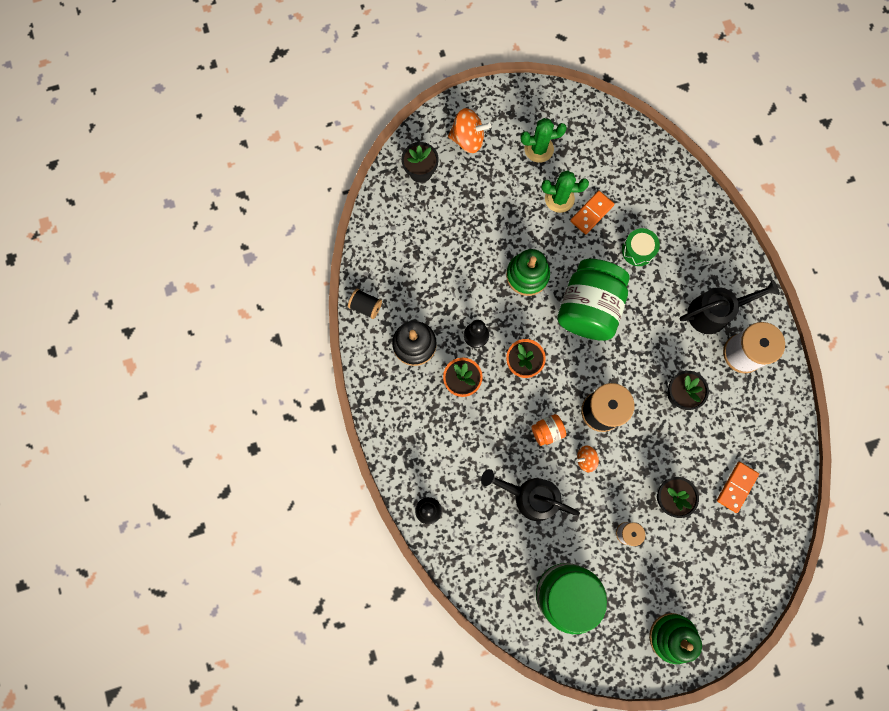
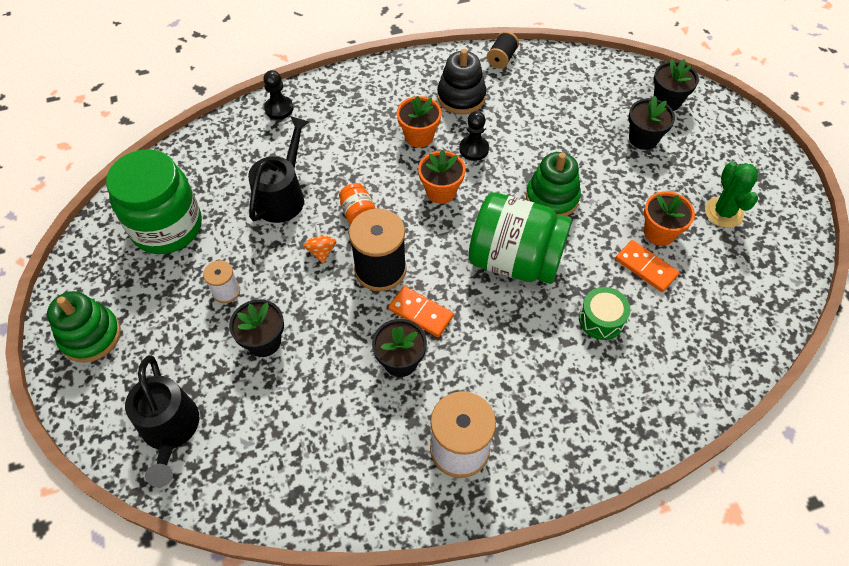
camera: 90 degrees right, 20 degrees down
(463, 197) = (643, 138): none -> black flower pot
(468, 139) = (719, 143): orange spinning top -> none
(559, 199) = (659, 232): green cactus -> orange flower pot
(714, 312) = (520, 414): black watering can -> black watering can (171, 431)
(736, 487) = (267, 427): orange domino -> orange domino (420, 313)

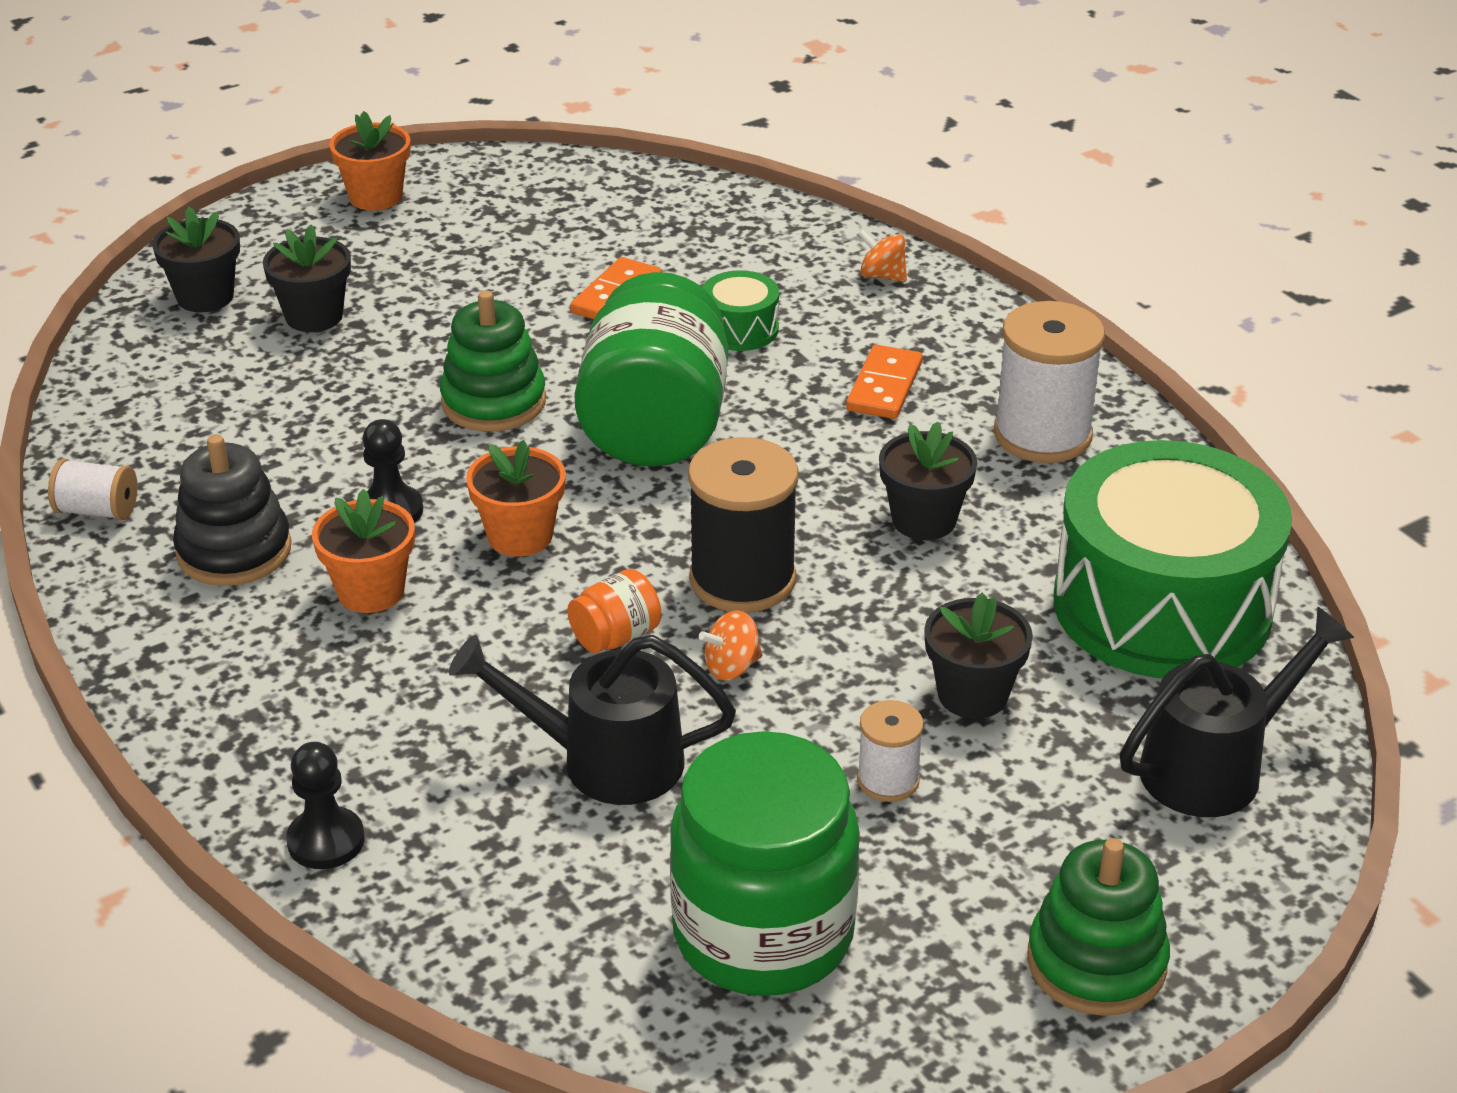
camera: 105 degrees left, 20 degrees down
(291, 454) = (1162, 606): none -> green drum
(420, 313) = (816, 514): orange domino -> orange domino (884, 387)
(501, 58) = (97, 511): black spool -> white spool
(650, 412) = (882, 276): none -> orange spinning top
(659, 232) = (537, 287): orange flower pot -> orange flower pot (375, 197)
(723, 212) = (471, 231): green cactus -> none

